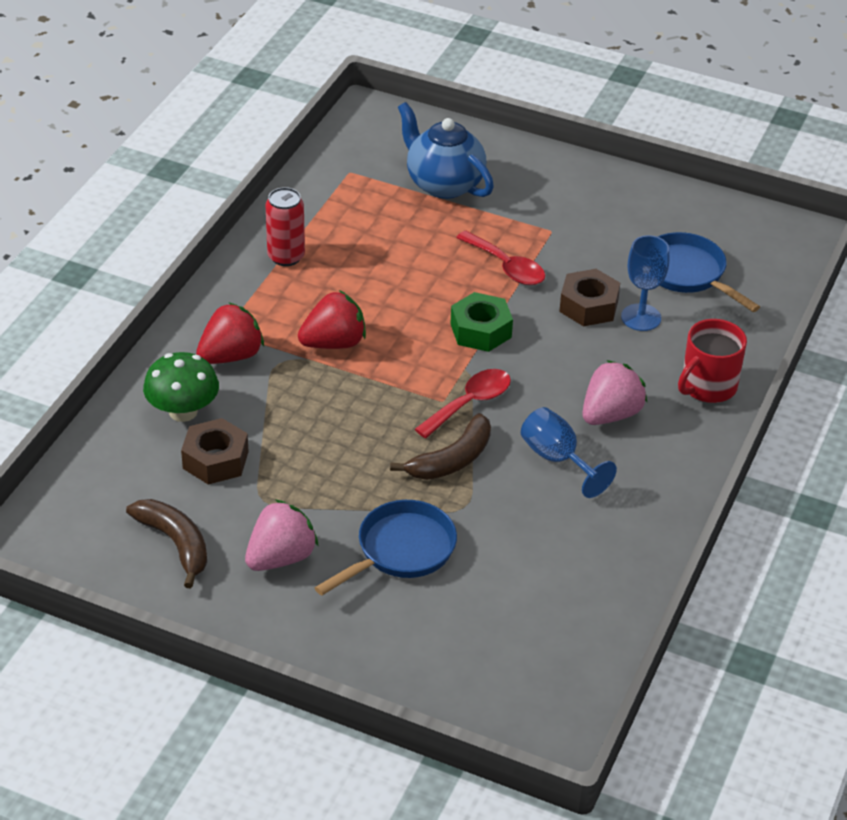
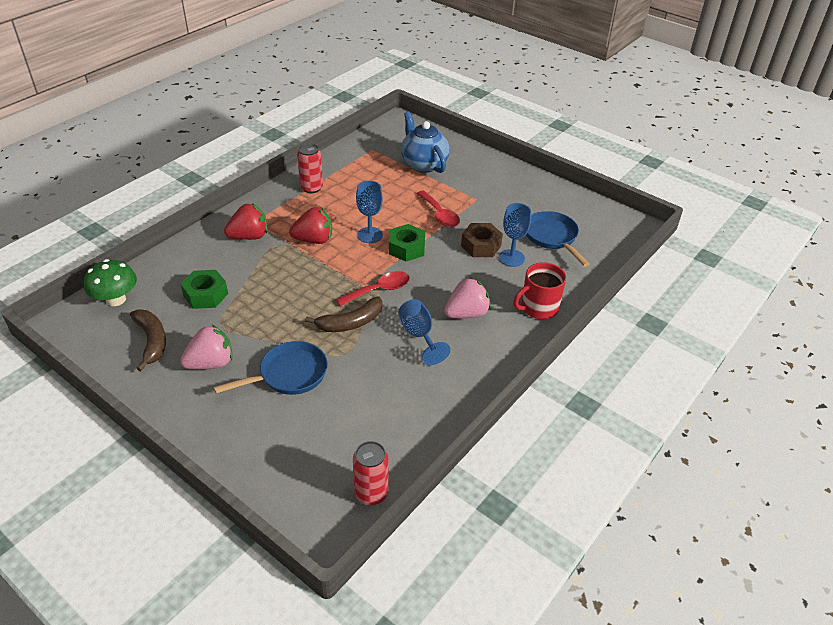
camera: 15 degrees right, 0 degrees up
(183, 411) = (203, 263): green mushroom -> green mushroom (116, 299)
(215, 460) = (206, 295): brown nut -> green nut
(415, 319) = (370, 235): none -> blue goblet
(587, 680) = (371, 493): none -> red can

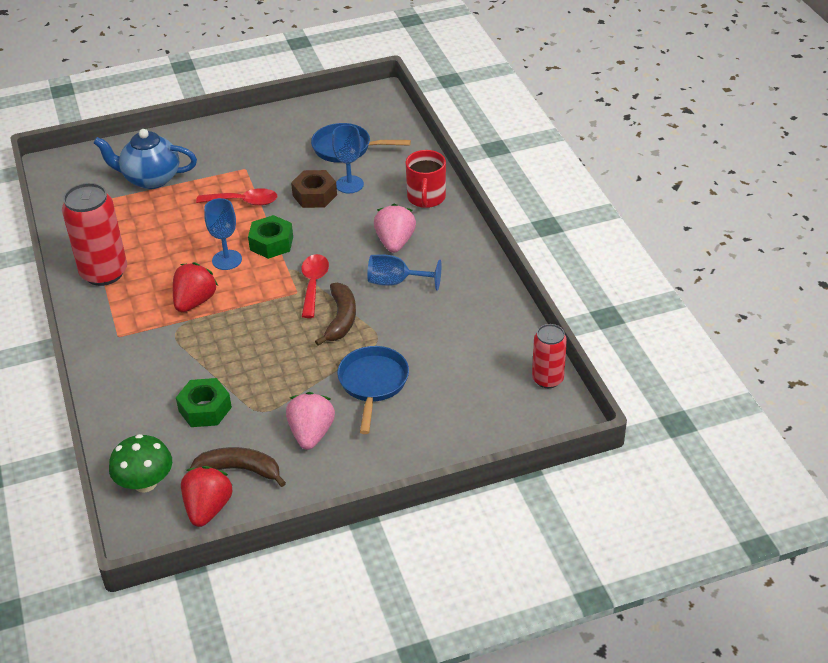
camera: 55 degrees left, 0 degrees up
(249, 236) = (140, 347): red strawberry -> red strawberry (208, 508)
(311, 188) = (104, 273): red can -> red can, size x1.68

